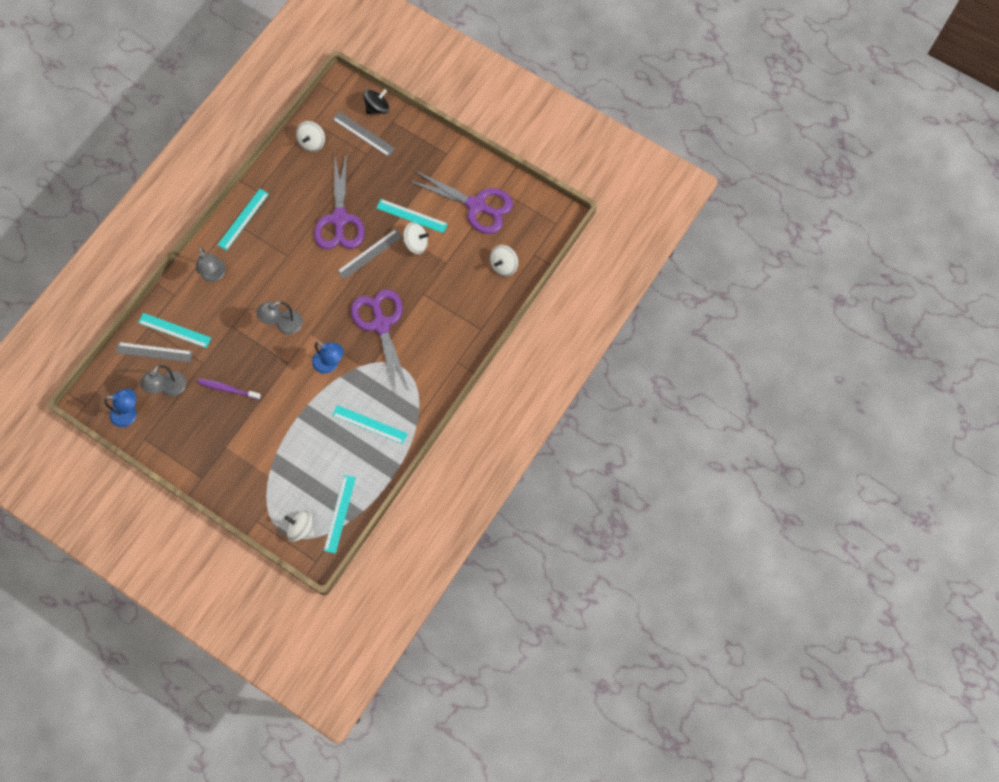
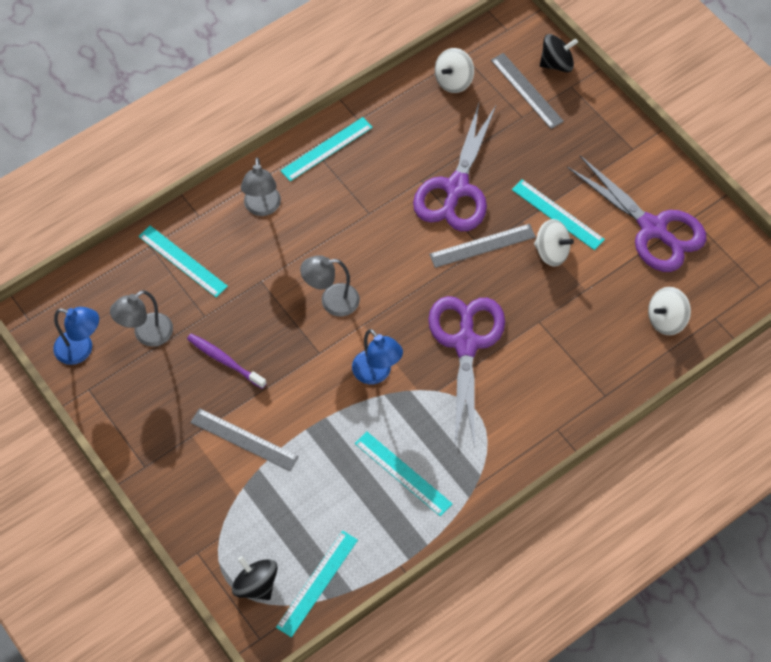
camera: 20 degrees right, 10 degrees down
(154, 352) = (145, 280): grey ruler -> grey ruler (244, 439)
(301, 528) = (256, 585): white spinning top -> black spinning top

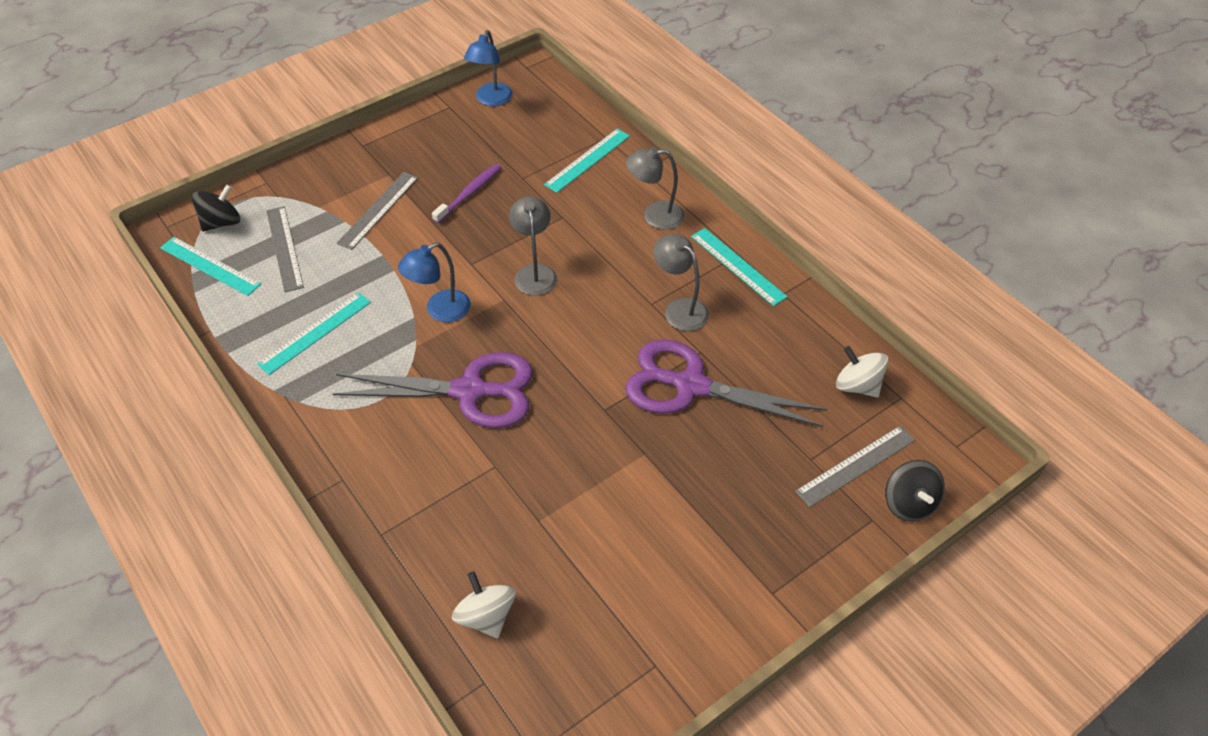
camera: 90 degrees right, 10 degrees down
(146, 335) = (504, 140): grey lamp -> grey lamp (679, 309)
(482, 245) = (607, 410): grey ruler -> grey ruler (284, 248)
(551, 252) = (597, 484): white spinning top -> none
(557, 214) = (656, 493): turquoise ruler -> none
(653, 229) = (635, 610): purple scissors -> none

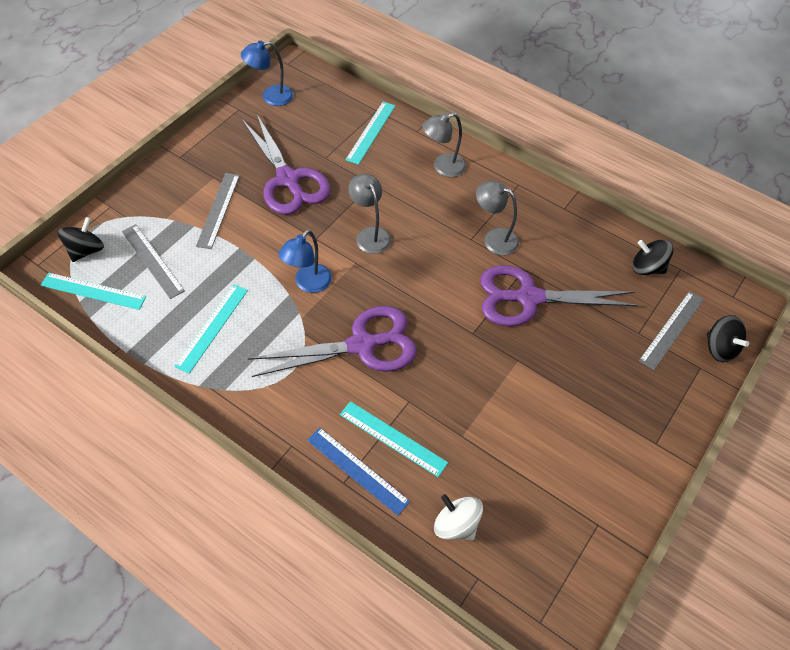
camera: 20 degrees left, 5 degrees up
(402, 525) = (357, 470): none -> blue ruler
(469, 193) = (288, 180): purple toothbrush -> purple scissors
(491, 100) = (271, 97): blue lamp -> blue lamp turned 75 degrees clockwise
(738, 266) = (522, 194): turquoise ruler -> turquoise ruler (393, 438)
(857, 385) = (647, 267): white spinning top -> black spinning top

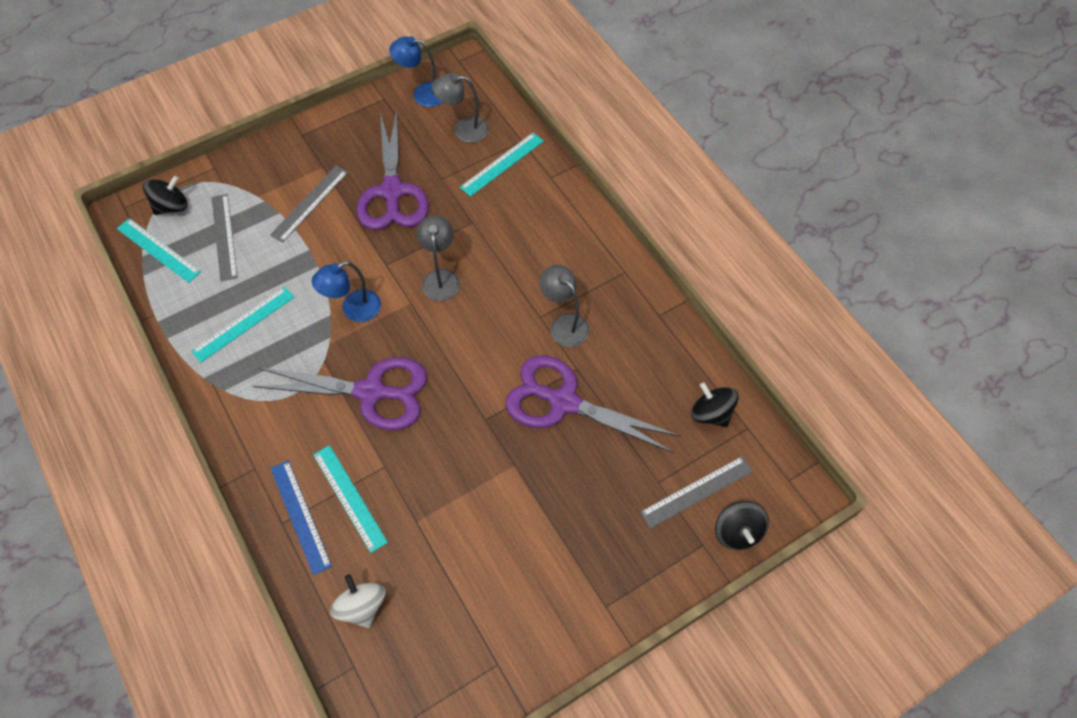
camera: 25 degrees right, 5 degrees up
(442, 167) = (555, 227): grey lamp -> grey lamp (463, 129)

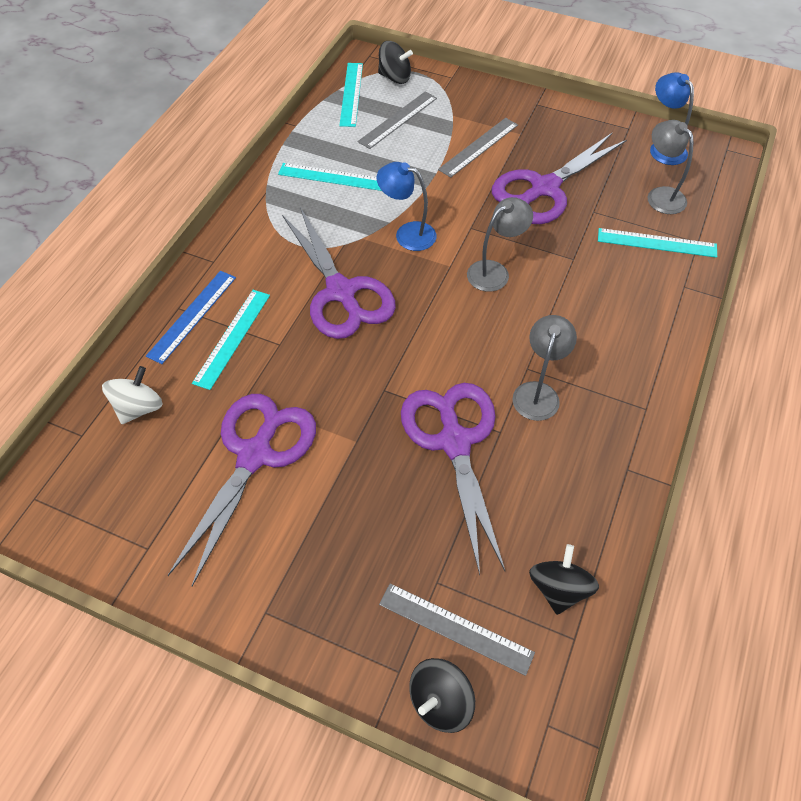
camera: 55 degrees right, 5 degrees down
(310, 203) = (478, 147): grey ruler -> grey ruler turned 45 degrees counterclockwise
(474, 541) = (255, 455): none -> purple scissors

